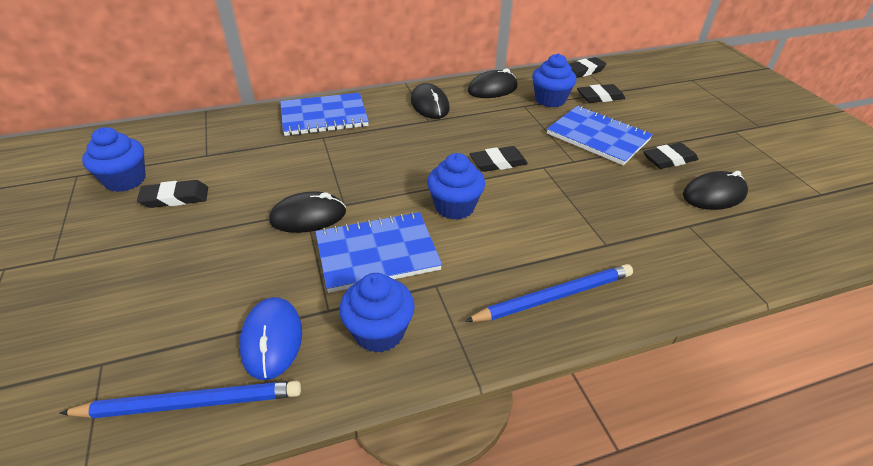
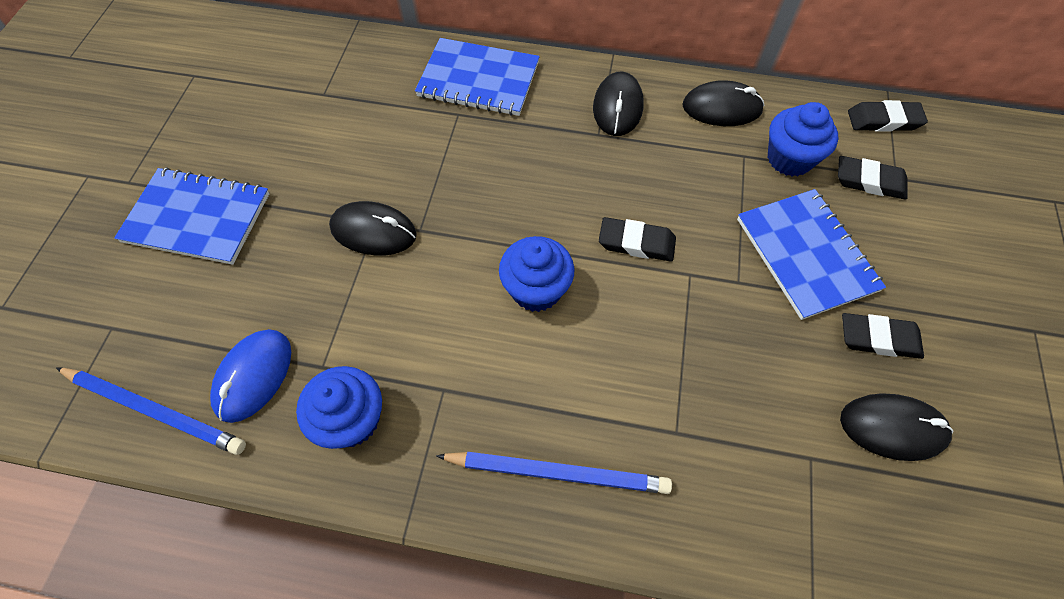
camera: 30 degrees right, 20 degrees up
(125, 180) = (232, 101): blue cupcake -> none
(175, 198) = (264, 146): black eraser -> none
(377, 253) = (411, 317): blue notebook -> blue notebook (197, 218)

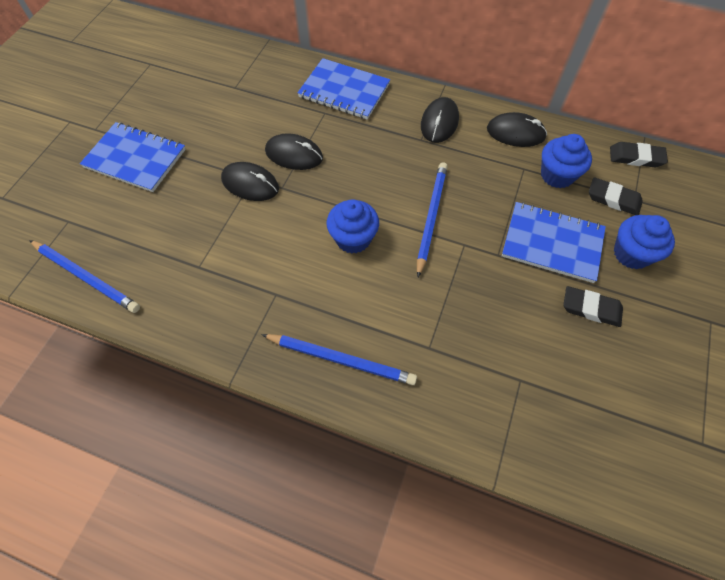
camera: 10 degrees right, 0 degrees up
(253, 376) = (153, 266): blue mouse -> none
(351, 420) = (211, 303): blue cupcake -> blue cupcake (631, 254)
(636, 243) = (431, 217): black eraser -> blue pencil
(806, 254) = (552, 243): blue notebook -> blue notebook turned 60 degrees counterclockwise
(892, 428) = (585, 370): black mouse -> black mouse (294, 155)

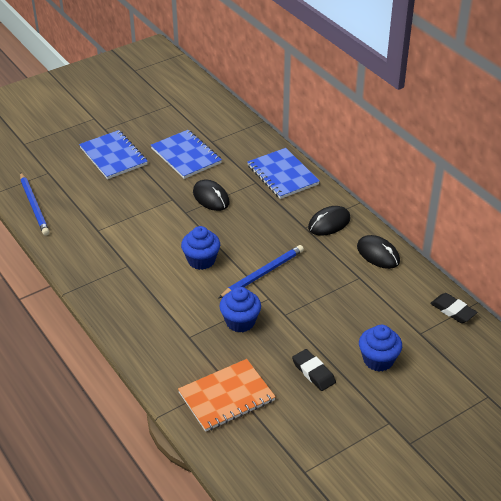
camera: 35 degrees right, 20 degrees down
(250, 184) = (168, 201): black mouse -> none
(341, 359) = (133, 315): blue pencil -> none
(540, 401) = (226, 396): none -> orange notebook
(552, 243) = (328, 327): blue notebook -> blue notebook (186, 156)
(557, 175) = (378, 292): blue cupcake -> blue cupcake (240, 322)
(613, 199) = (403, 325): black eraser -> none

